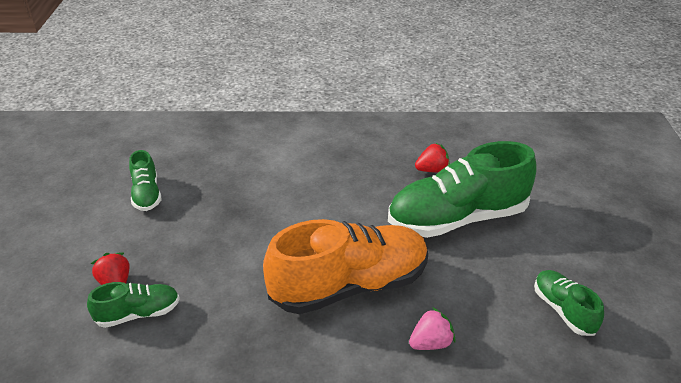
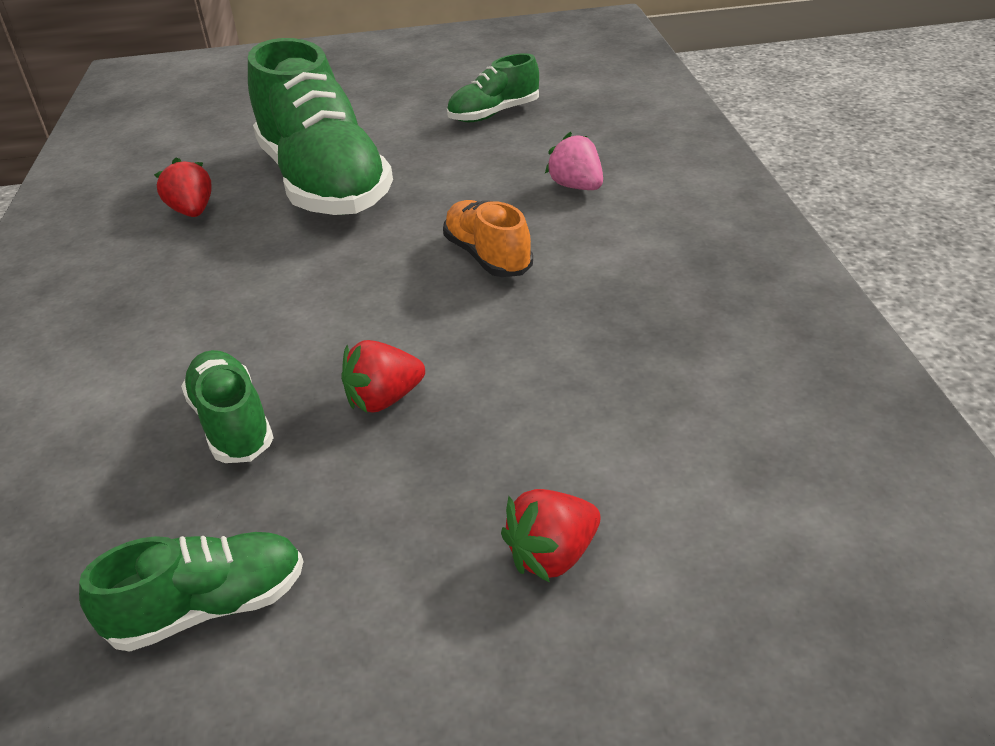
camera: 95 degrees left, 0 degrees up
(138, 314) = (626, 487): green shoe -> green shoe (232, 423)
(236, 239) = (384, 400): none -> red strawberry
(350, 286) = (488, 256): orange shoe -> orange shoe, size x0.48

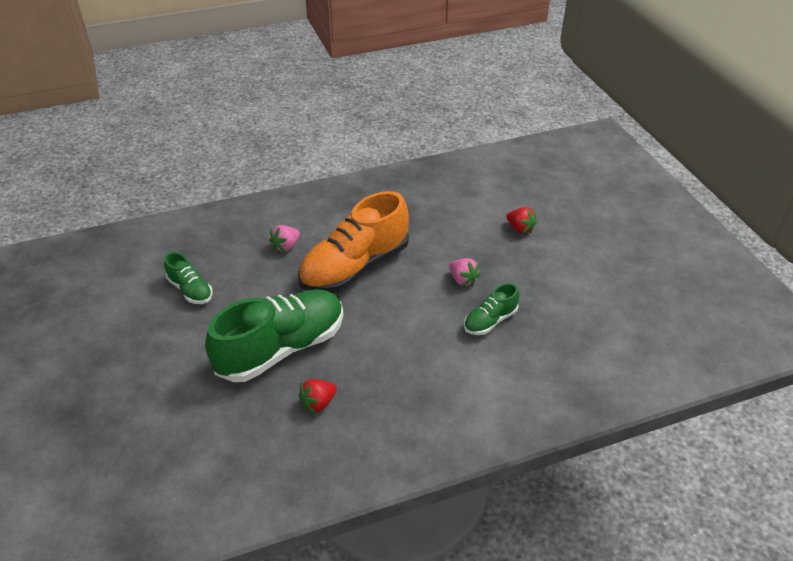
camera: 105 degrees left, 5 degrees up
(209, 607) = (572, 298): green shoe -> none
(384, 400) = (463, 280): red strawberry -> pink strawberry
(488, 256) = (355, 268): orange shoe -> orange shoe, size x2.08

